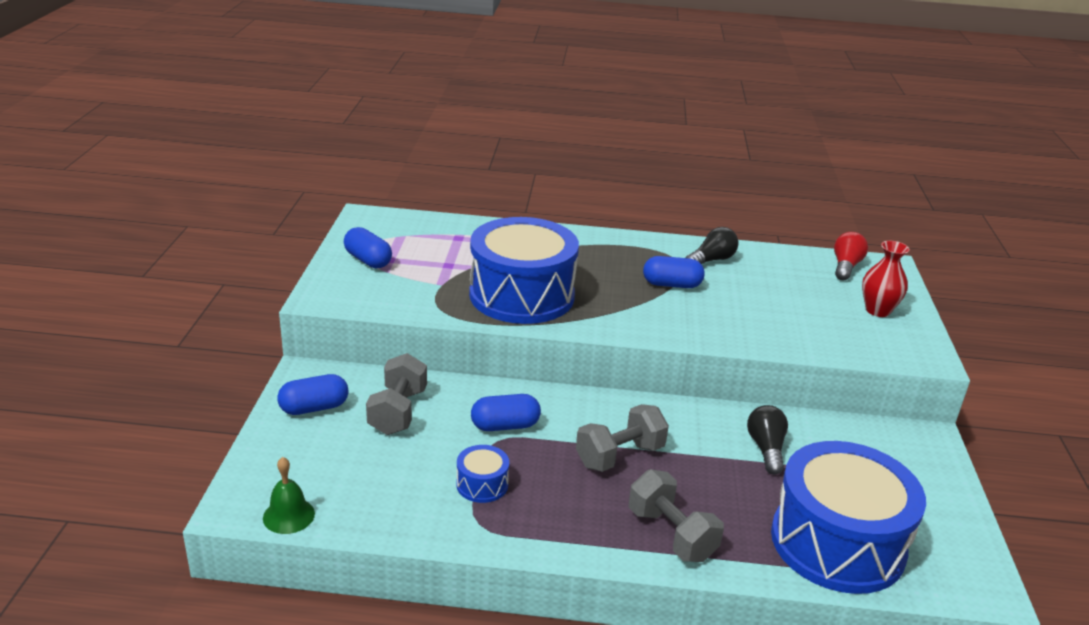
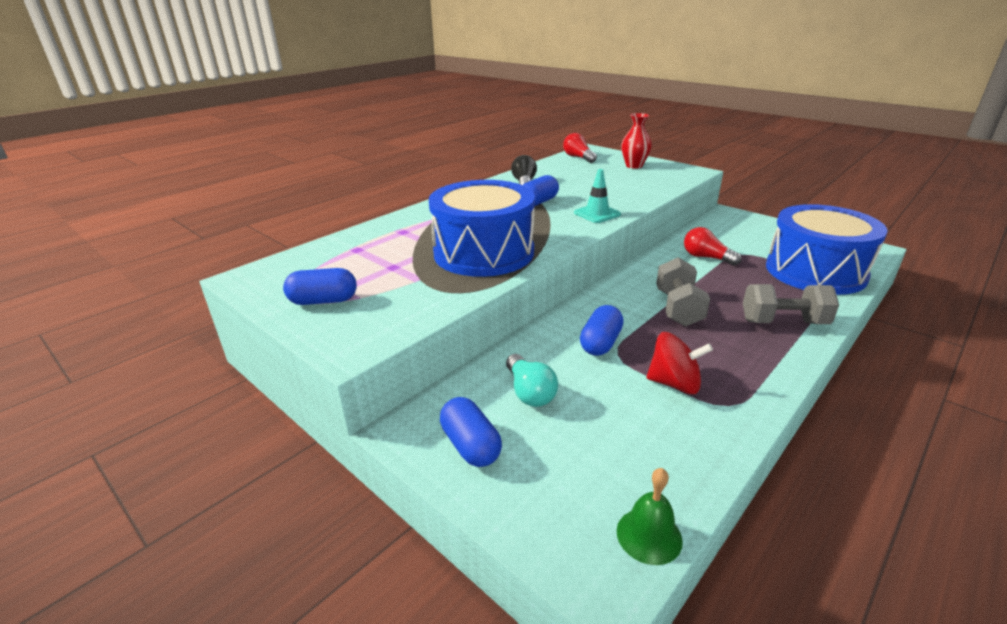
camera: 50 degrees left, 0 degrees up
(314, 408) = (471, 445): blue capsule -> blue capsule turned 45 degrees counterclockwise
(398, 412) = (529, 392): grey dumbbell -> turquoise light bulb
(482, 484) = (674, 383): blue drum -> red spinning top
(689, 326) = (597, 214): none -> turquoise traffic cone
(766, 449) = (706, 257): black light bulb -> red light bulb

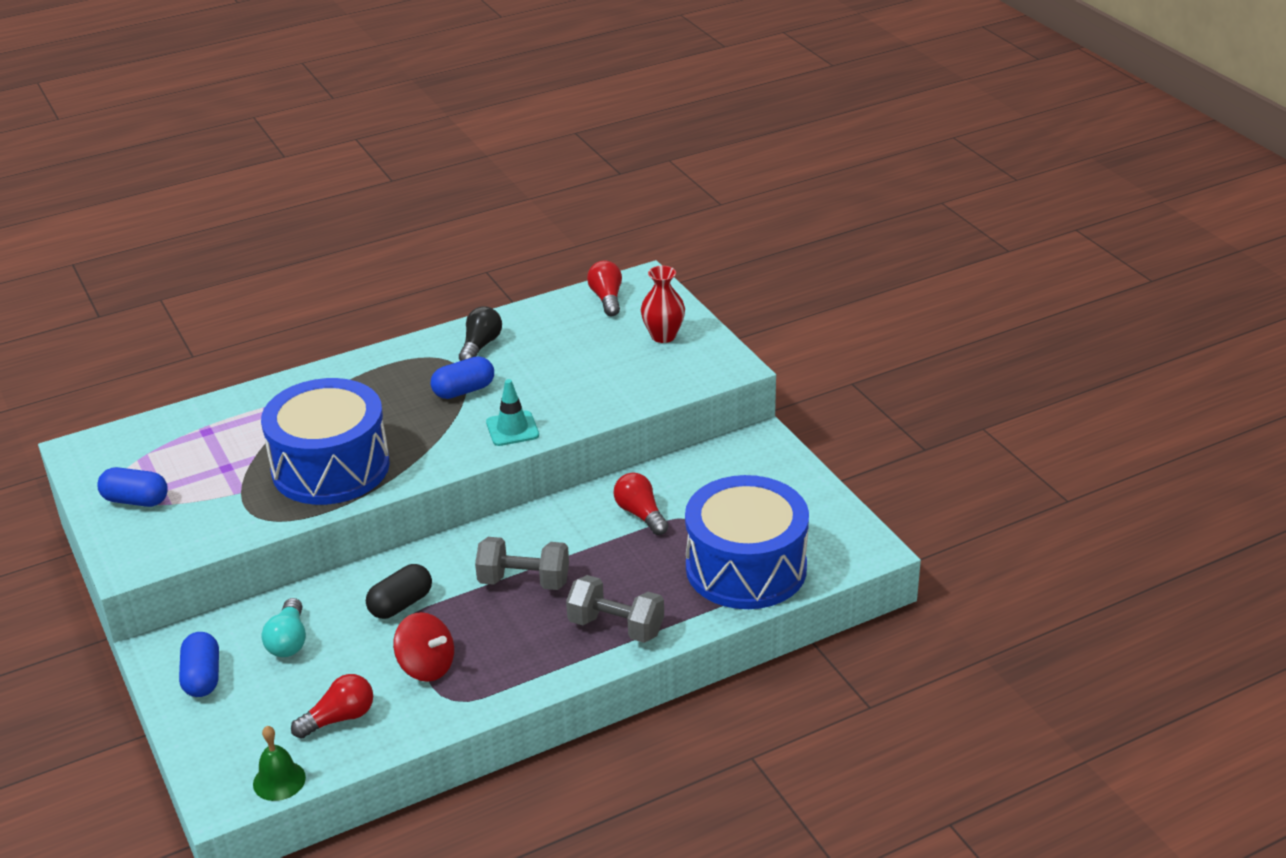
camera: 20 degrees right, 5 degrees up
(600, 343) = (401, 604): blue capsule -> black capsule
(645, 449) = (339, 718): none -> red light bulb
(678, 308) = (524, 581): grey dumbbell -> grey dumbbell turned 75 degrees clockwise

